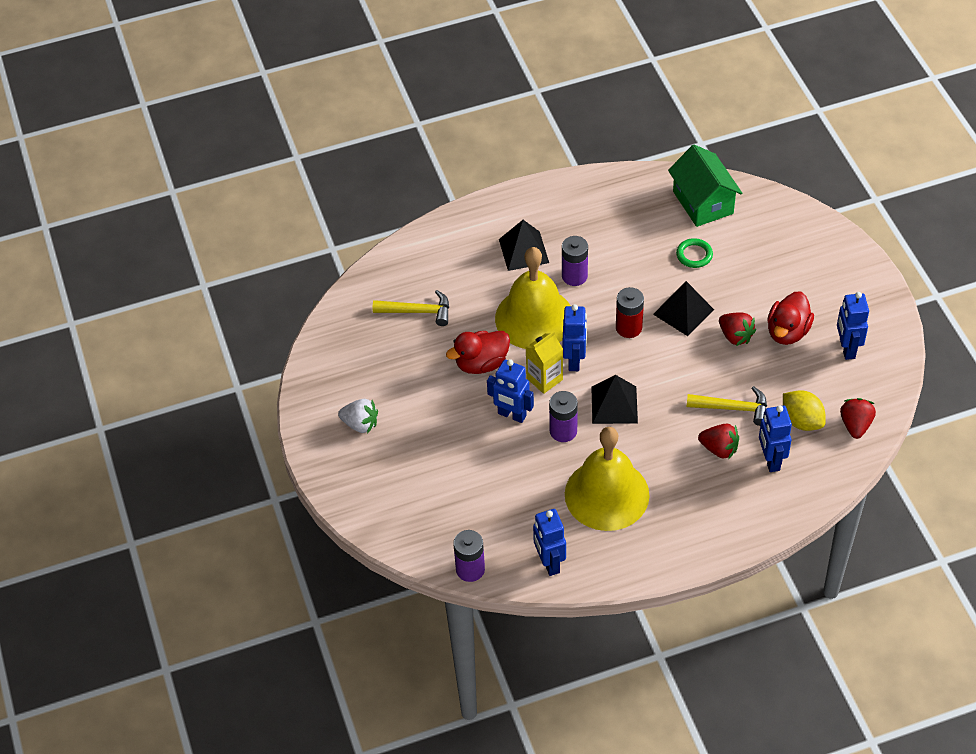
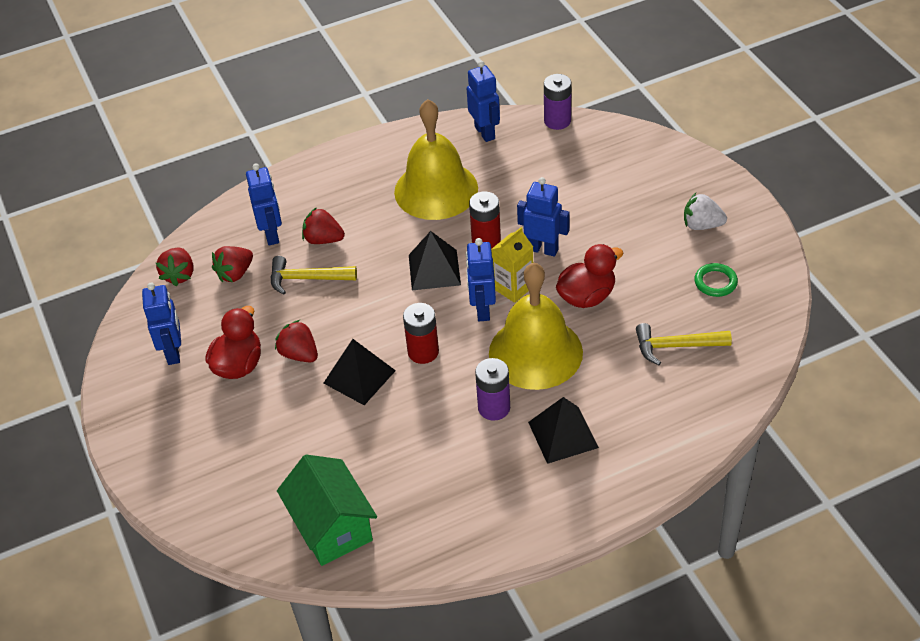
camera: 175 degrees right, 5 degrees down
(563, 431) = (486, 240): purple battery -> red battery
(694, 255) = (345, 449): green ring -> green ring (715, 282)
(801, 421) = (235, 273): yellow lemon -> red strawberry

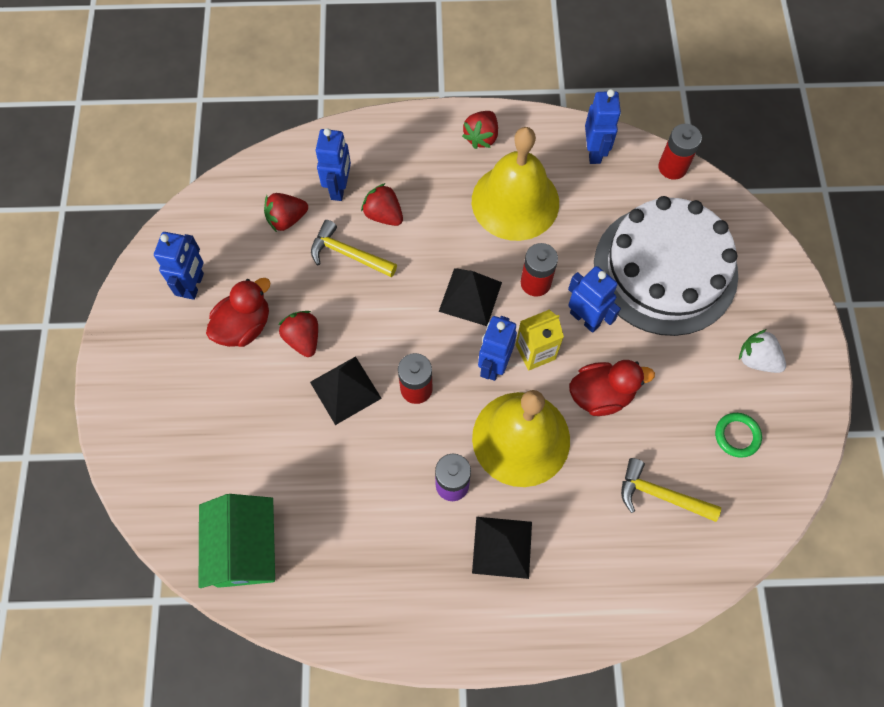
camera: 20 degrees right, 20 degrees up
(179, 275) = (237, 199): red strawberry -> red strawberry (481, 137)
(557, 121) = (672, 167): purple battery -> red battery
(591, 191) = (665, 269): none -> white cake

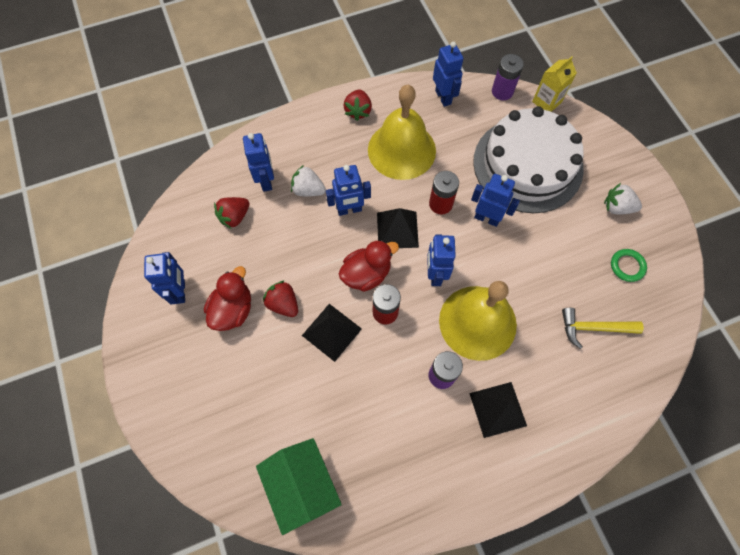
camera: 20 degrees left, 0 degrees up
(348, 254) = (293, 228): yellow hammer -> none
(383, 215) = (308, 190): red strawberry -> white strawberry
(423, 254) = (349, 210): none -> blue robot
(535, 352) = (461, 254): yellow carton -> yellow carton (546, 102)
(601, 395) = (521, 270): red duck -> red duck (366, 274)
(672, 167) = (502, 91): red battery -> purple battery

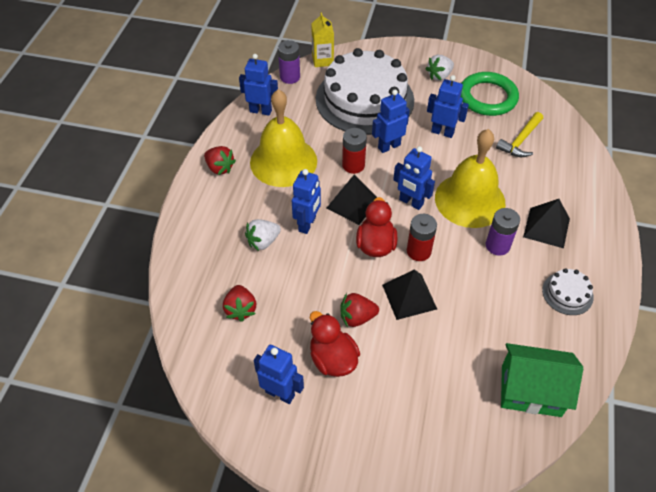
camera: 55 degrees left, 15 degrees down
(266, 181) = (226, 266): blue robot -> blue robot (442, 132)
(431, 467) = (567, 293): none -> white cake
(627, 266) = (487, 97): green ring -> green ring, size x2.02

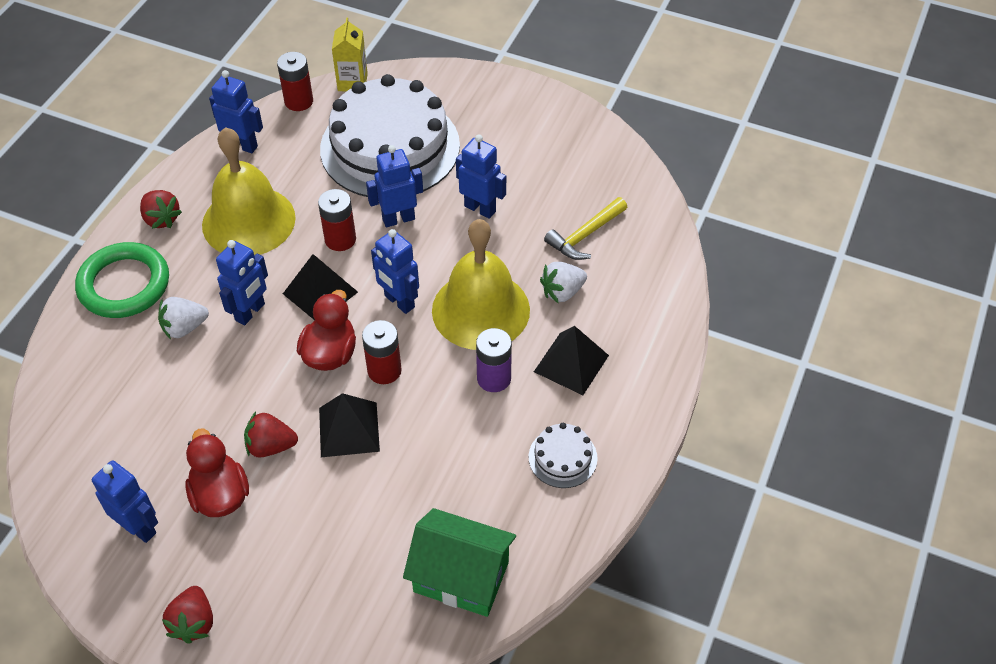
camera: 10 degrees right, 0 degrees up
(240, 309) = (125, 413): red strawberry -> red strawberry (194, 622)
(290, 77) = (299, 101): purple battery -> red battery
(439, 76) = (507, 126): white strawberry -> white strawberry (562, 292)
(487, 97) = (563, 166): green ring -> green ring (124, 284)

